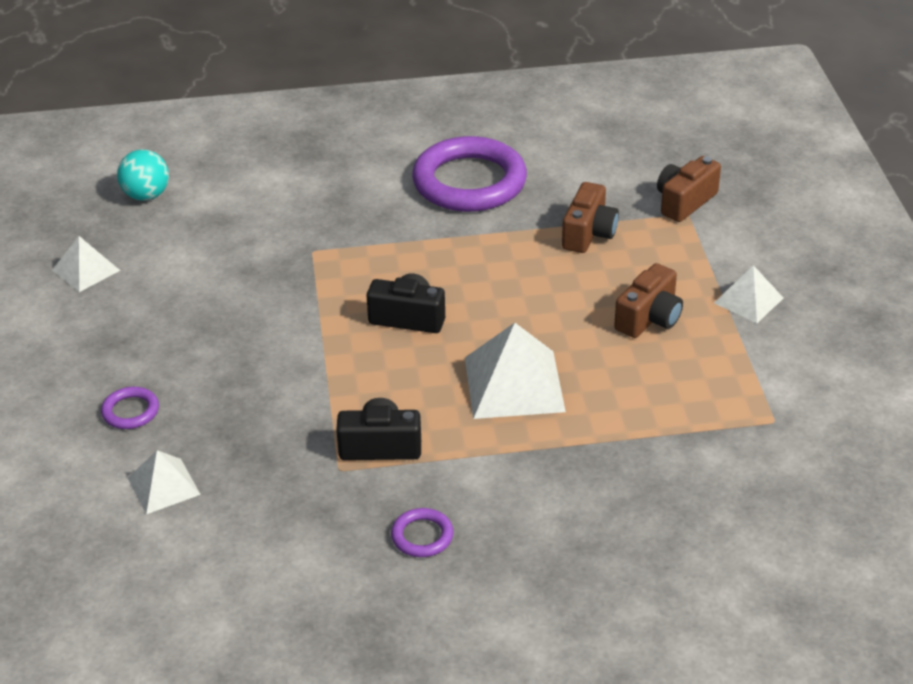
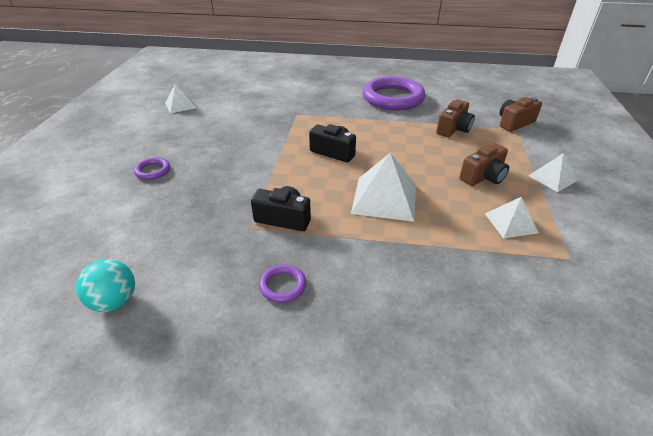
camera: 15 degrees right, 0 degrees up
(146, 195) = (230, 82): turquoise ball -> turquoise ball (115, 301)
(163, 486) = (140, 215): white pyramid -> white pyramid (511, 223)

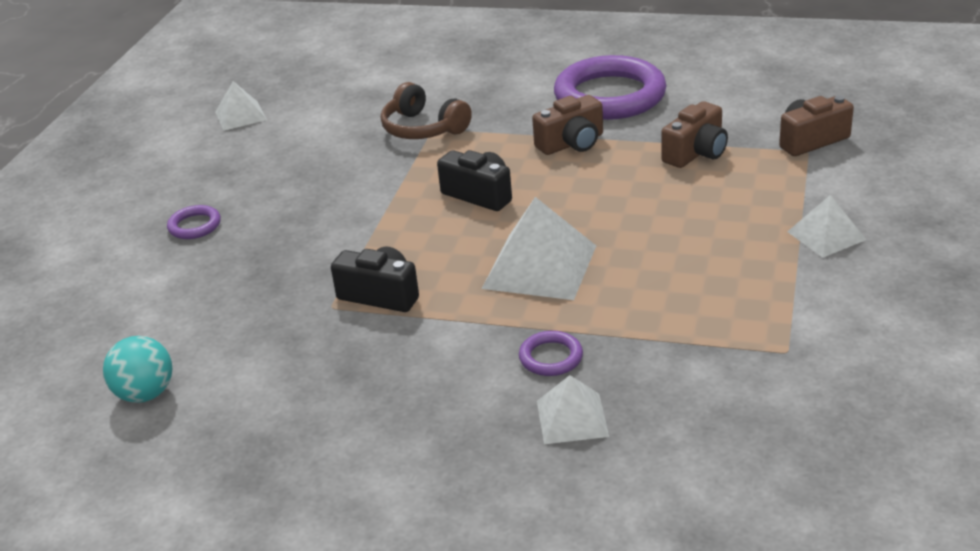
camera: 10 degrees right, 5 degrees down
(283, 286) = (364, 380): purple ring -> purple ring (551, 357)
(291, 114) = (423, 128): none -> brown headphones
(483, 177) = (711, 234): brown camera -> brown camera (572, 143)
(511, 223) = (722, 303): white pyramid -> white pyramid (572, 418)

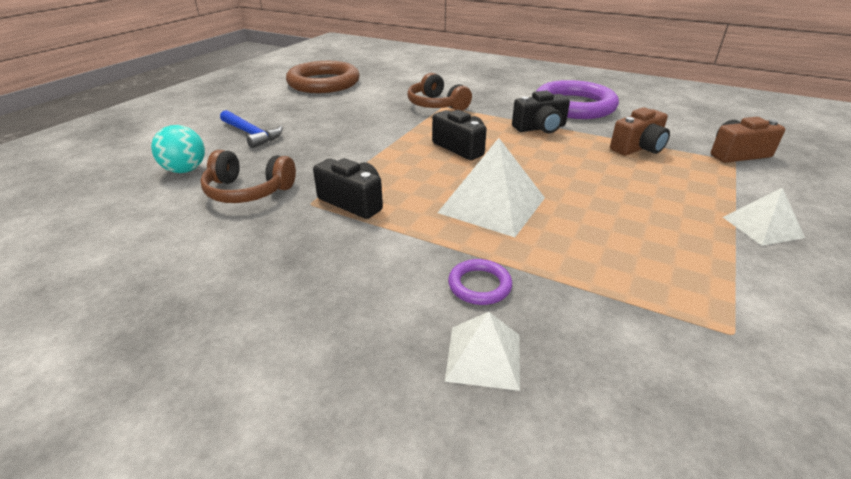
camera: 10 degrees right, 0 degrees up
(146, 394) = (121, 241): turquoise ball -> turquoise ball (185, 170)
(194, 226) = (251, 134): purple ring -> blue hammer
(240, 115) = (324, 83): white pyramid -> brown ring
(247, 307) = (248, 191): none -> brown headphones
(572, 143) = (540, 128): brown camera -> black camera

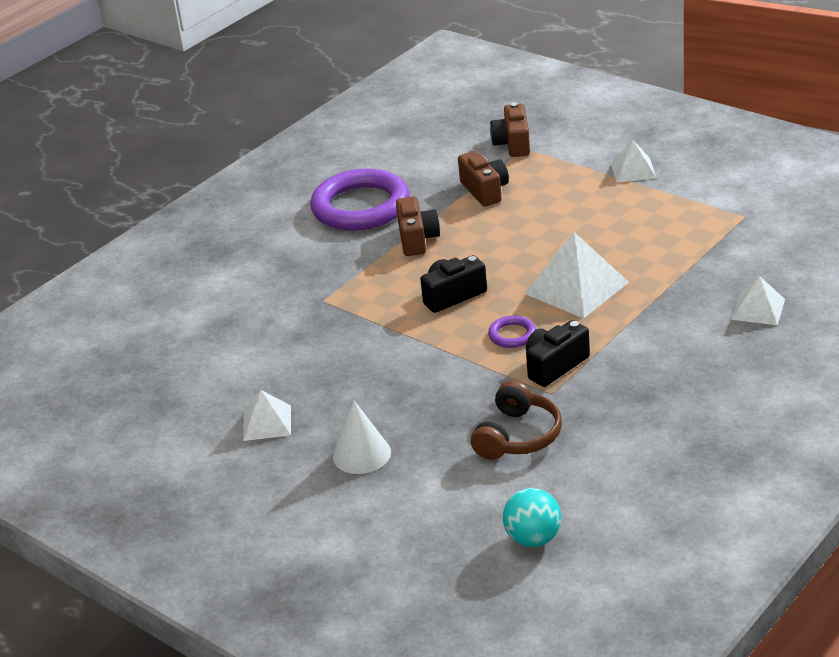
camera: 75 degrees left, 0 degrees up
(185, 170) = (454, 492): turquoise ball -> turquoise ball (533, 538)
(251, 134) = (361, 454): blue hammer -> white cone
(299, 105) = (267, 423): none -> white pyramid
(324, 83) = (177, 406): brown ring -> none
(436, 105) = (317, 305): brown headphones -> none
(479, 285) = (688, 304): purple ring -> purple ring (512, 335)
(540, 128) = (417, 239): black camera -> brown camera

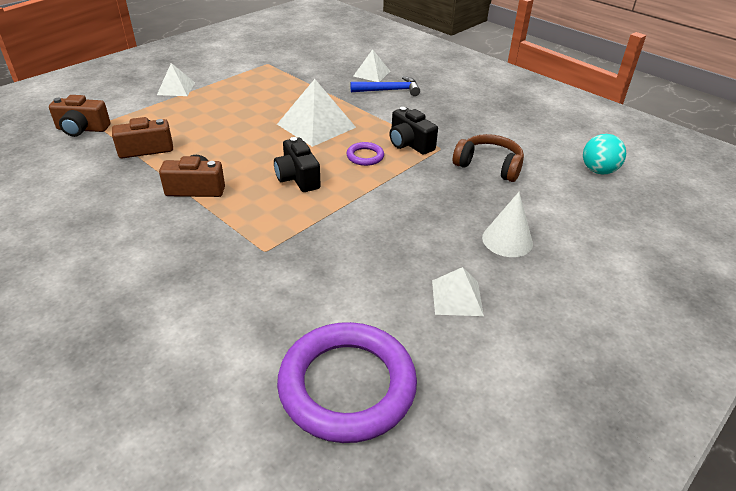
camera: 90 degrees left, 5 degrees up
(361, 207) = (109, 217): purple ring -> purple ring (347, 385)
(707, 332) = (389, 90): none -> blue hammer

